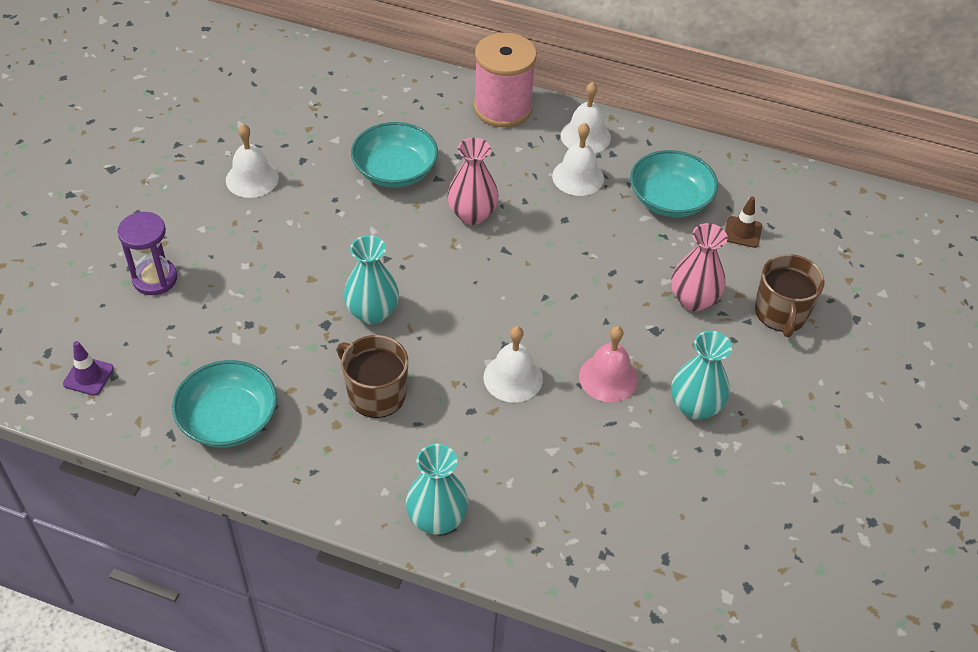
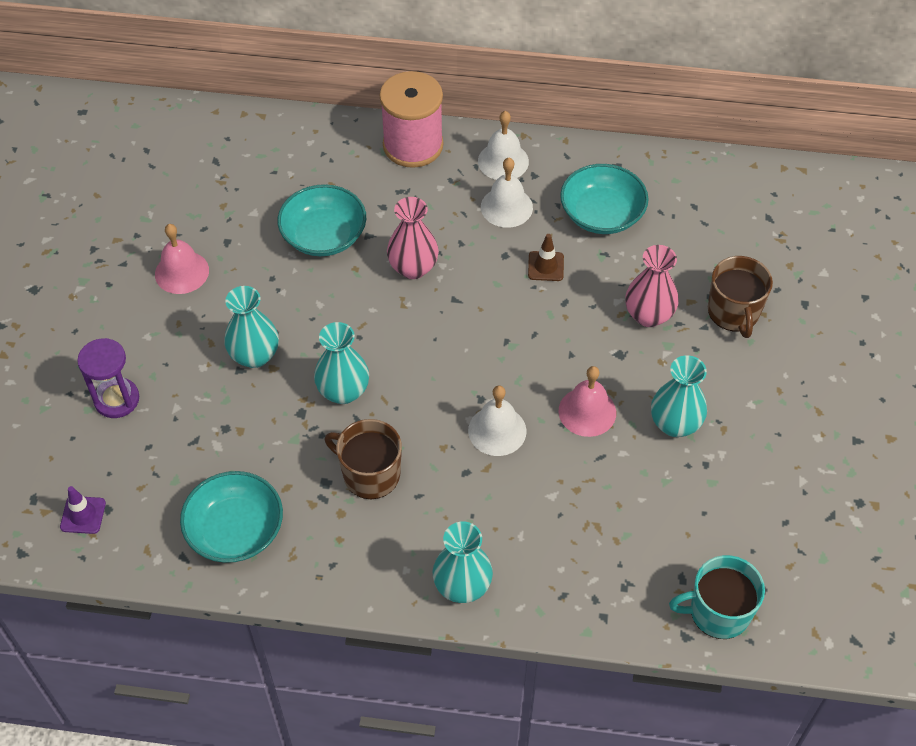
camera: 10 degrees left, 5 degrees up
(252, 178) = (182, 272): white bell -> pink bell
(297, 264) = (255, 355): none -> turquoise vase
(695, 600) = (718, 612): none -> turquoise mug
(742, 232) = (679, 235): brown traffic cone -> brown traffic cone (545, 266)

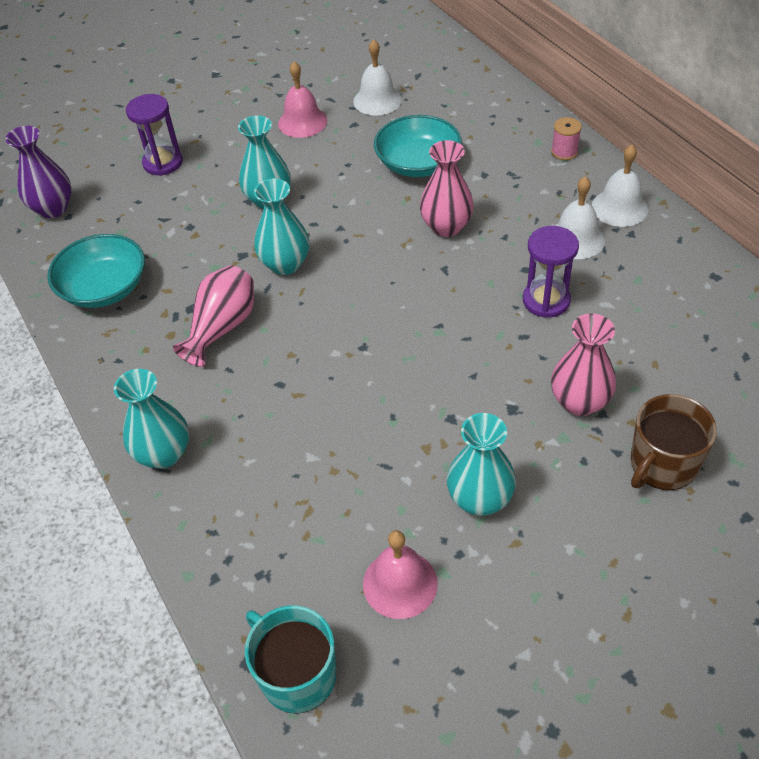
camera: 55 degrees right, 5 degrees down
(83, 515) = (53, 208): purple traffic cone -> purple vase
(370, 474) = (222, 328): brown mug -> pink vase
(413, 145) = (564, 152): pink spool -> pink spool, size x0.43
(497, 430) = (341, 377): white bell -> white bell (377, 100)
(545, 266) = (546, 300): brown traffic cone -> purple hourglass
(587, 411) = (424, 425): pink bell -> pink bell (400, 583)
(602, 214) = (649, 300): turquoise bowl -> none

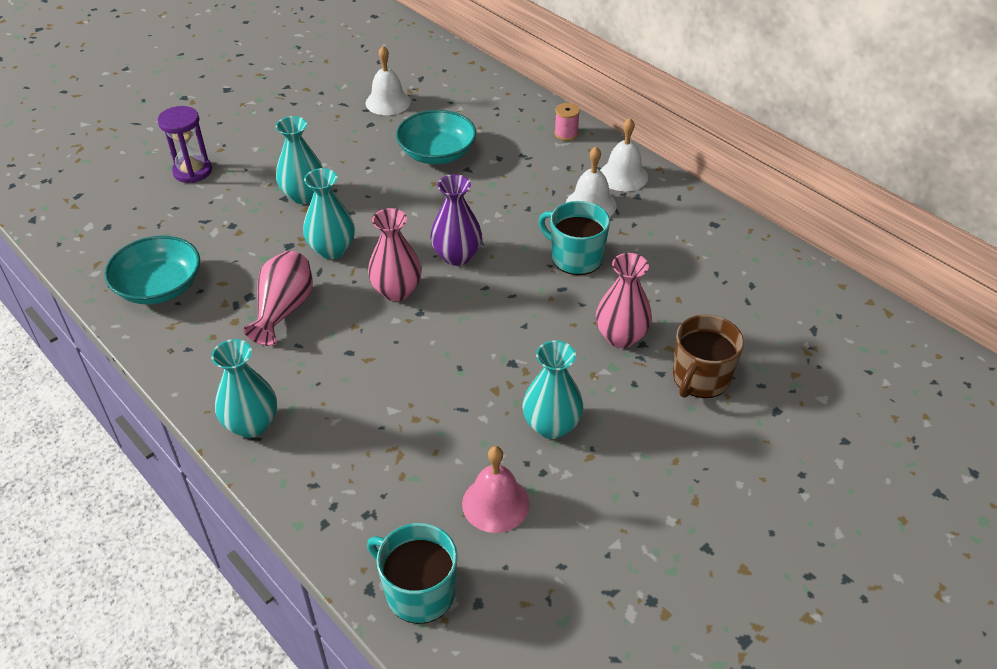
camera: 15 degrees left, 5 degrees down
(53, 208) = (90, 221): purple vase -> purple vase (457, 256)
(302, 122) = (321, 125): pink bell -> none
(446, 226) = (474, 204): pink vase -> pink vase (396, 291)
(546, 300) = (575, 257): purple hourglass -> turquoise mug

